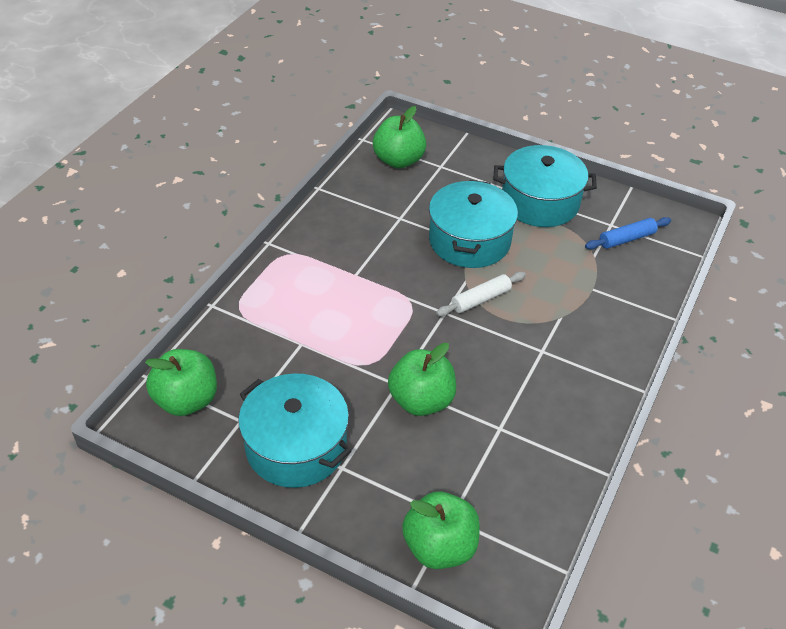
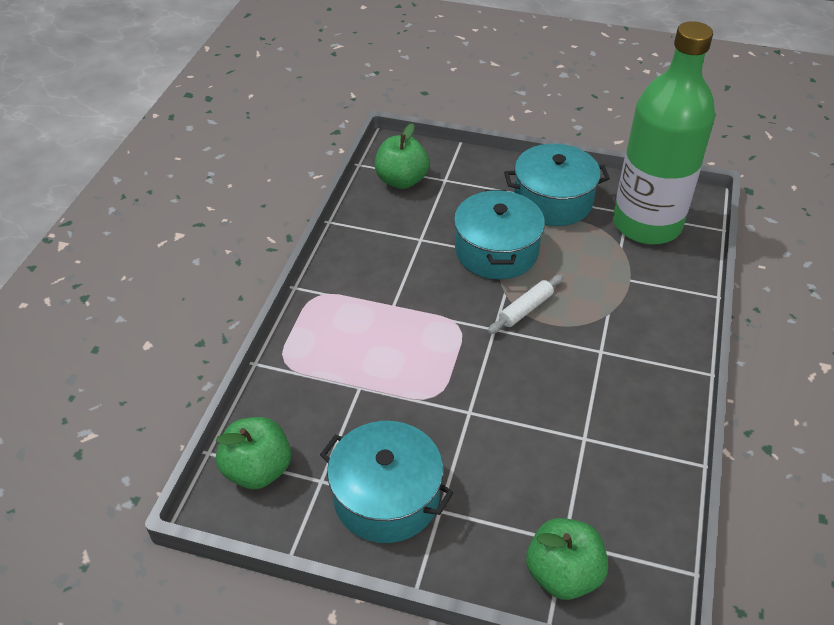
camera: 10 degrees left, 0 degrees up
(421, 400) = (498, 424): green apple -> none
(626, 239) = (646, 224): blue rolling pin -> green bottle

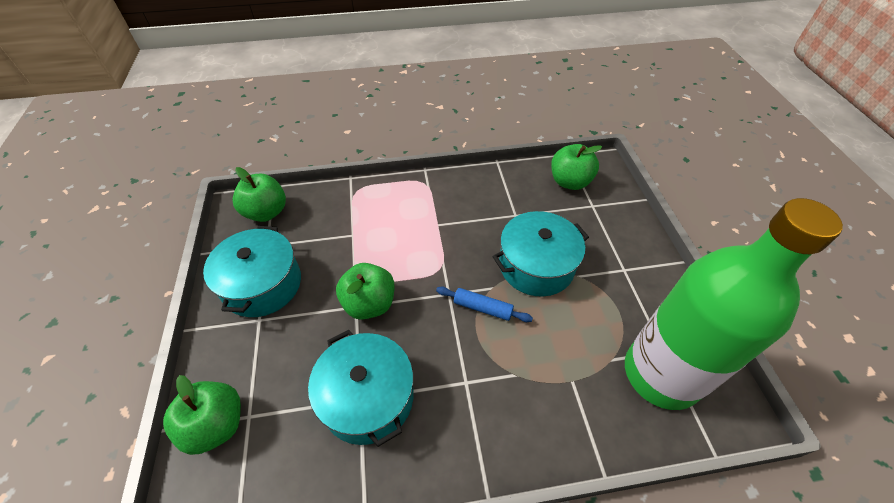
camera: 65 degrees right, 5 degrees up
(472, 398) = (369, 304): none -> green apple
(525, 309) = (482, 308): white rolling pin -> blue rolling pin
(553, 201) = (629, 285): turquoise pot -> turquoise pot (368, 397)

